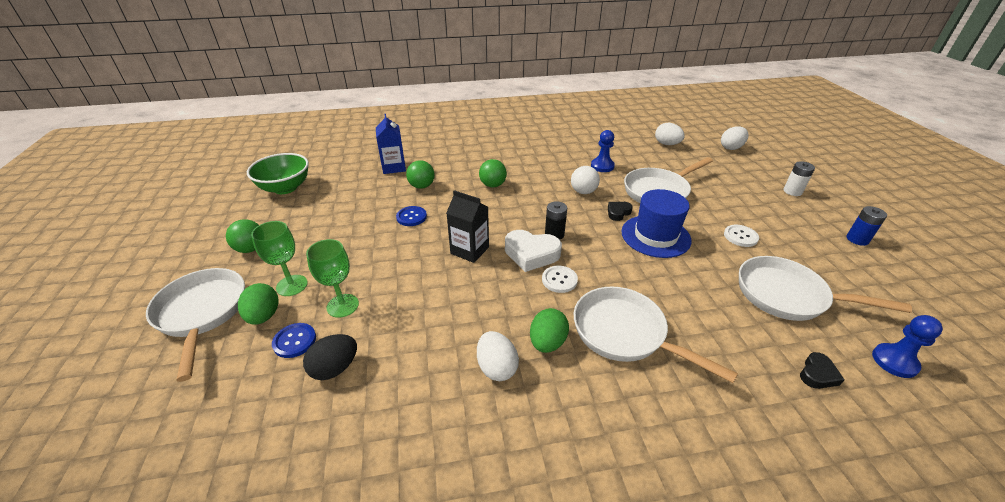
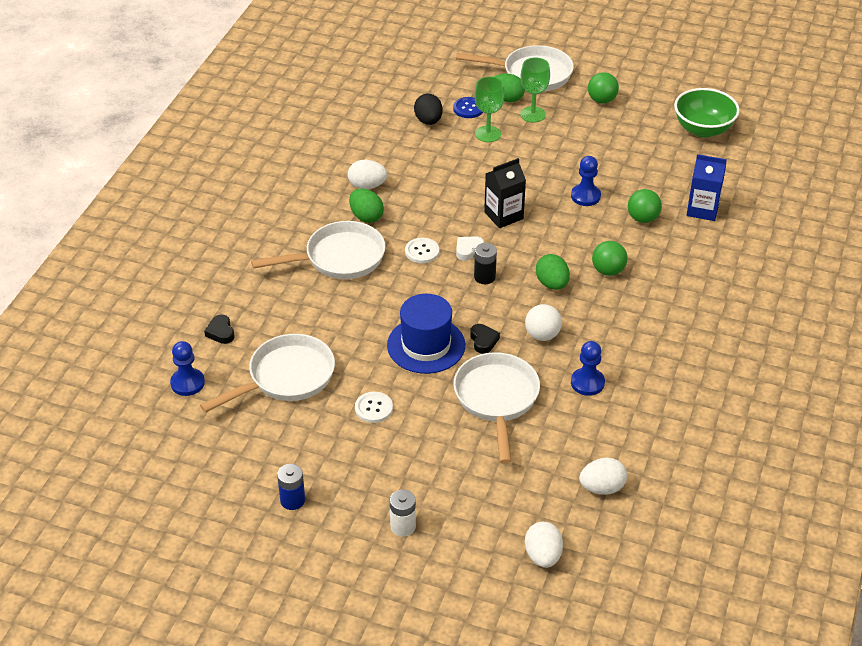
camera: 120 degrees right, 5 degrees up
(411, 217) = (585, 196): blue button -> blue pawn
(529, 202) = (552, 284): none -> green egg
(531, 254) = (468, 250): white heart -> white heart, size x0.55

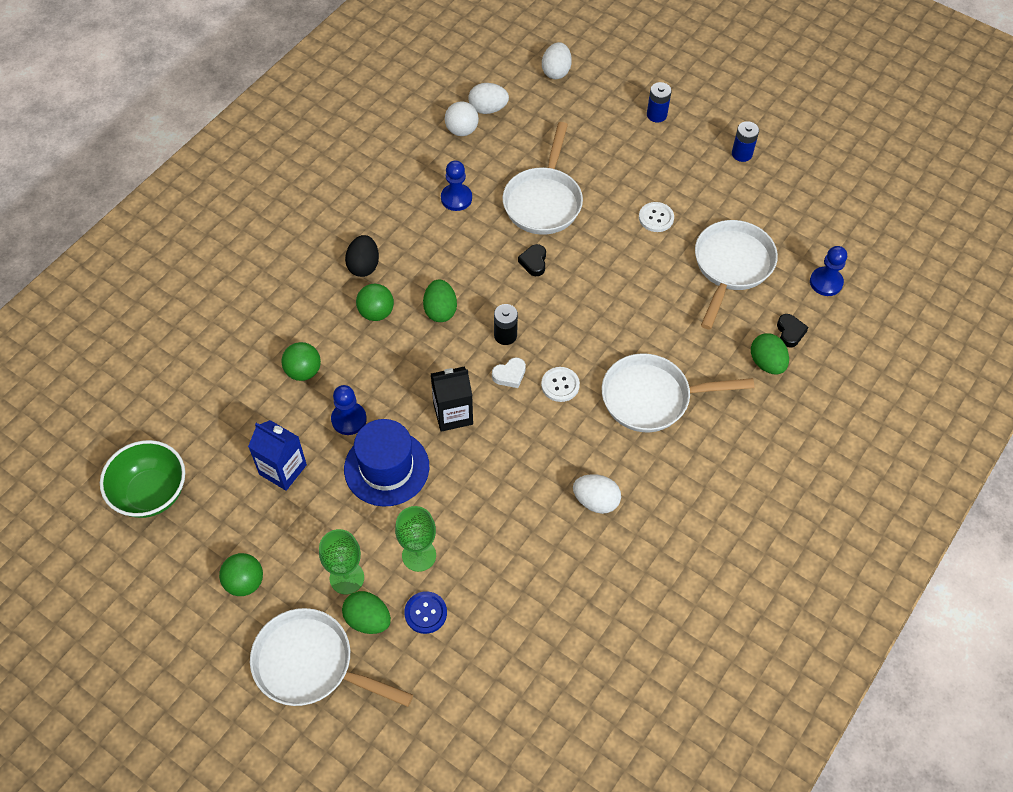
camera: 165 degrees left, 15 degrees up
(286, 377) = (731, 267): white pan -> white pan turned 135 degrees clockwise
(366, 217) = (608, 451): green egg -> green egg (766, 363)
(403, 526) = (656, 115): white battery -> blue battery
(426, 345) = (590, 270): blue hat -> blue hat (386, 468)
(428, 121) = (486, 602): black egg -> black egg (363, 266)
(542, 335) = (475, 255): white ball -> white ball (462, 130)
(702, 209) = (232, 367): blue carton -> blue carton (283, 469)

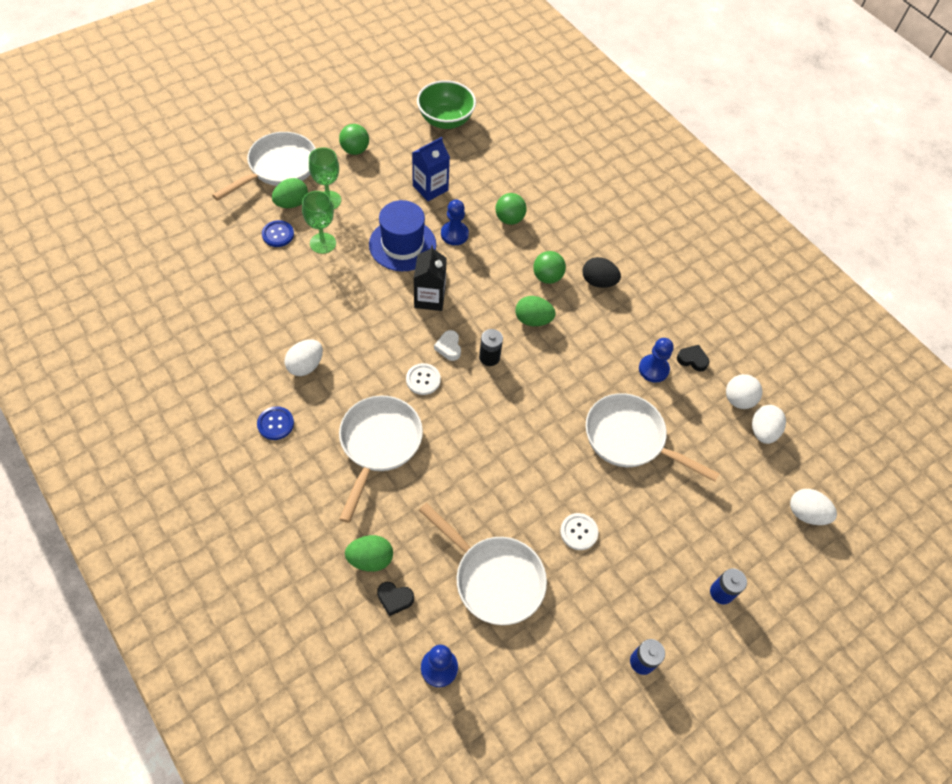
camera: 105 degrees right, 0 degrees up
(534, 262) = (560, 405): black heart -> black heart (692, 360)
(677, 500) = (275, 424): none -> blue button

